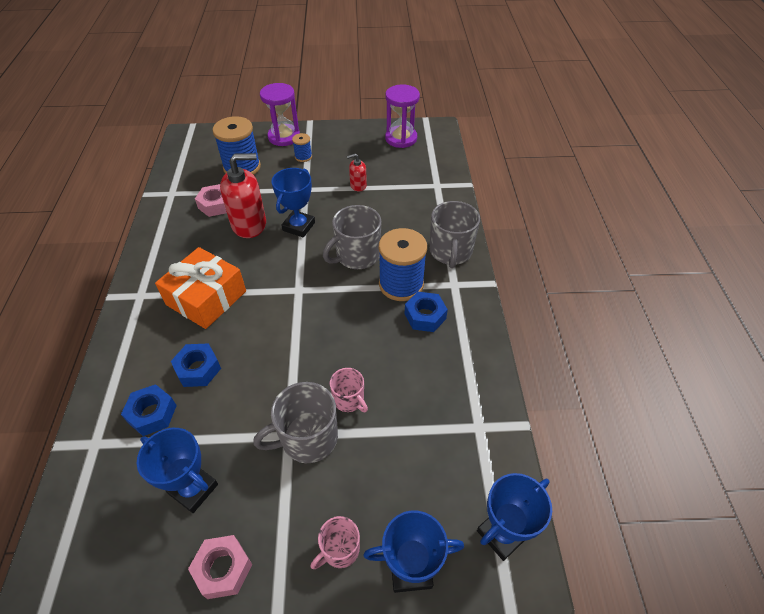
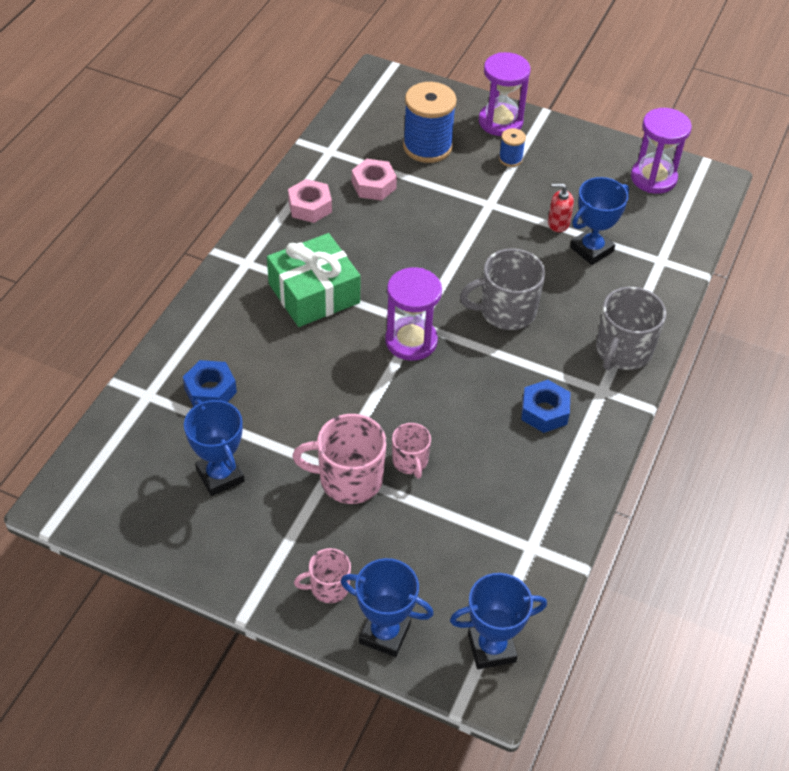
camera: 25 degrees right, 0 degrees up
(198, 369) = (272, 366): blue nut -> none
(206, 298) = (314, 293): orange gift -> green gift
(223, 569) = (217, 553): pink nut -> pink nut (310, 207)
(249, 224) = (401, 224): red soap dispenser -> none
(299, 226) = (457, 249): blue trophy -> blue trophy (591, 249)
(300, 304) = (411, 341): none -> purple hourglass
(307, 438) = (348, 479): grey mug -> pink mug
(401, 284) = (538, 365): blue spool -> none

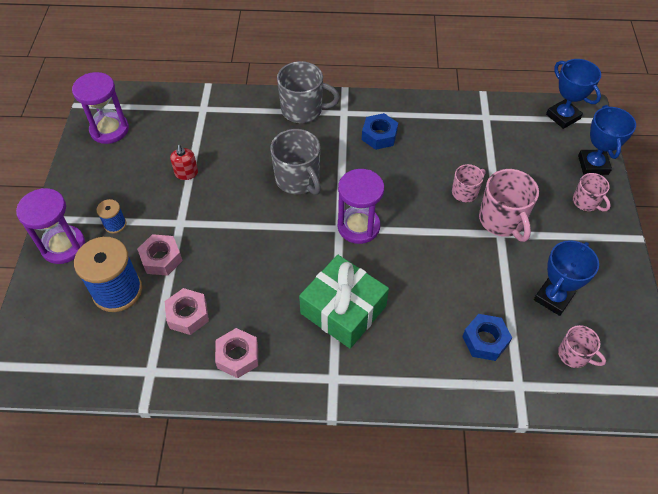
camera: 110 degrees left, 5 degrees up
(146, 458) = (574, 355): none -> pink mug
(450, 181) = (161, 259): none -> pink nut
(591, 249) = (208, 147): blue trophy -> none

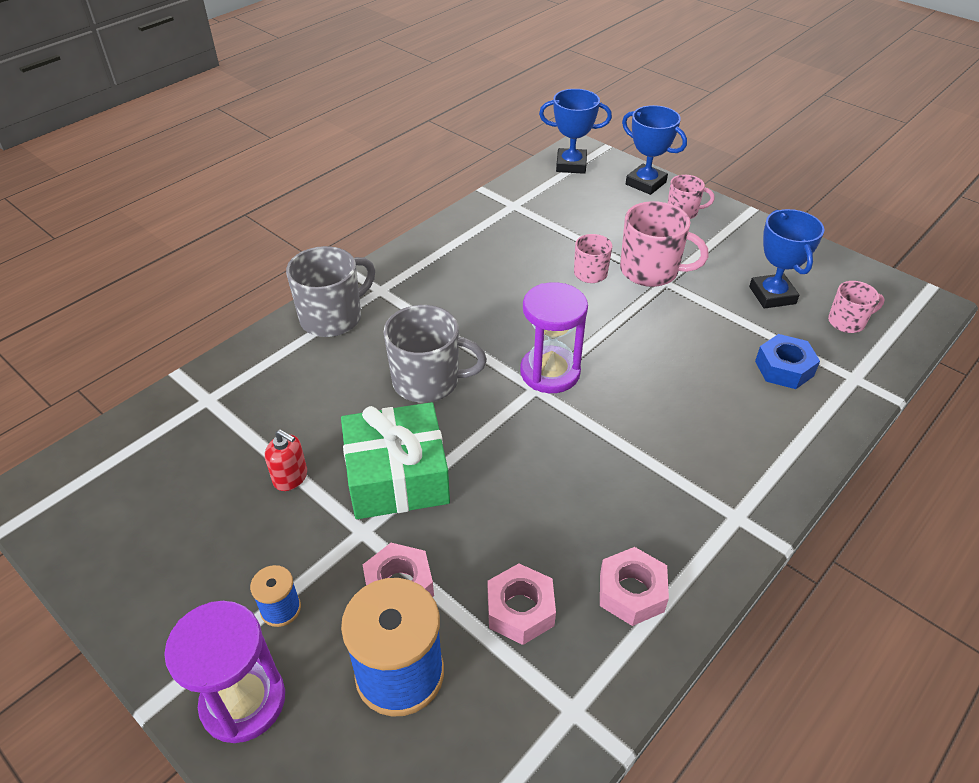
camera: 50 degrees left, 10 degrees down
(109, 130) = (104, 518): purple hourglass -> none
(343, 309) = (650, 452): green gift -> green gift (397, 476)
(379, 136) = (446, 284): blue nut -> none

